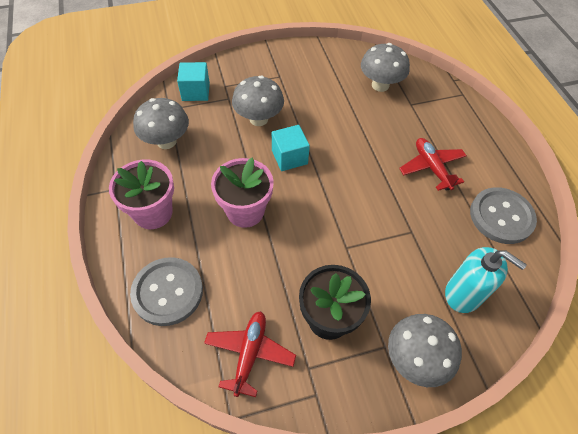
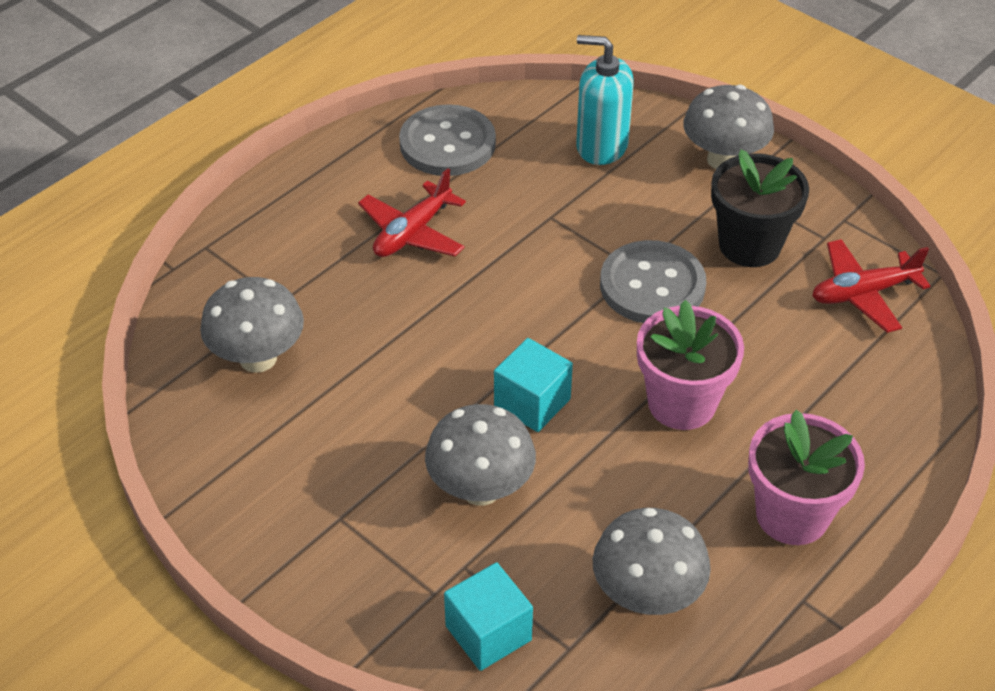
camera: 120 degrees left, 10 degrees down
(167, 292) = (880, 416): grey button -> grey button (652, 285)
(463, 294) = (601, 146): turquoise soap dispenser -> turquoise soap dispenser turned 75 degrees counterclockwise

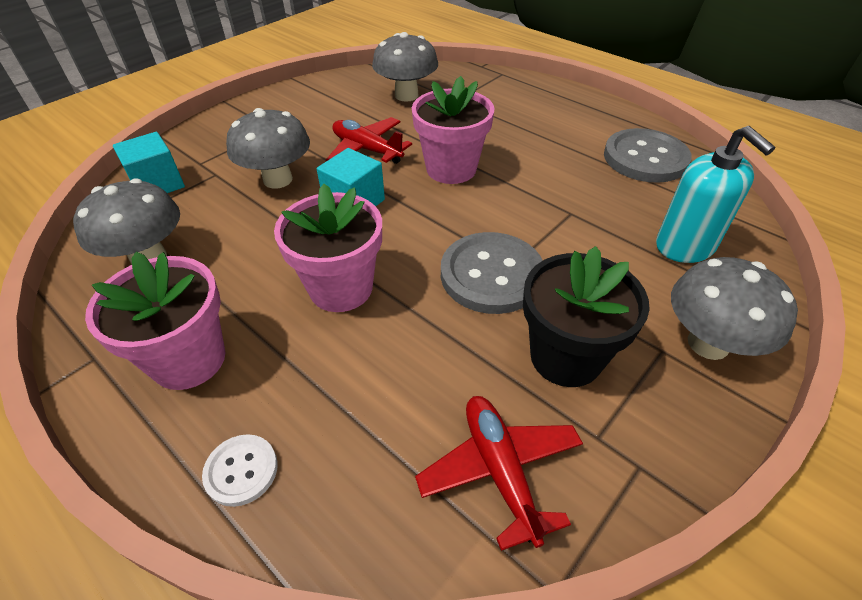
camera: 90 degrees right, 0 degrees up
(412, 233) = (532, 145): red plane -> red plane (367, 149)
(462, 311) = (451, 169): none -> pink flower pot
(601, 146) = (685, 246): turquoise soap dispenser -> turquoise soap dispenser turned 135 degrees clockwise
(896, 450) = (241, 470): none -> white button

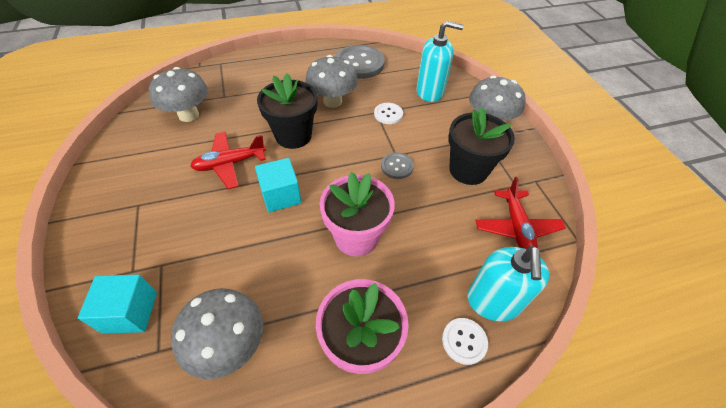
camera: 60 degrees left, 5 degrees up
(278, 179) = (212, 227): grey mushroom -> grey mushroom (332, 101)
(327, 486) = (493, 302): none -> turquoise soap dispenser
(451, 169) = (293, 136): pink flower pot -> black flower pot
(491, 275) = (397, 166): grey button -> grey button, size x0.51
(500, 470) = (516, 228): red plane -> red plane turned 105 degrees counterclockwise
(581, 225) = (388, 114): none -> white button

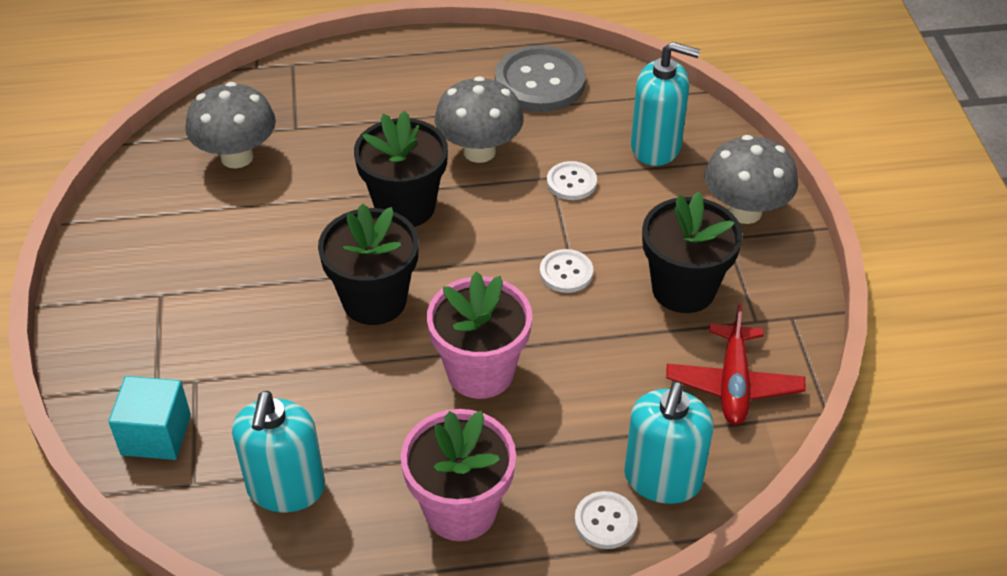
camera: 10 degrees right, 5 degrees down
(229, 345) = (286, 488): grey mushroom -> turquoise soap dispenser
(230, 164) = (299, 244): red plane -> none
(281, 195) = (374, 300): turquoise cube -> black flower pot
(397, 166) = (566, 272): grey button -> white button

